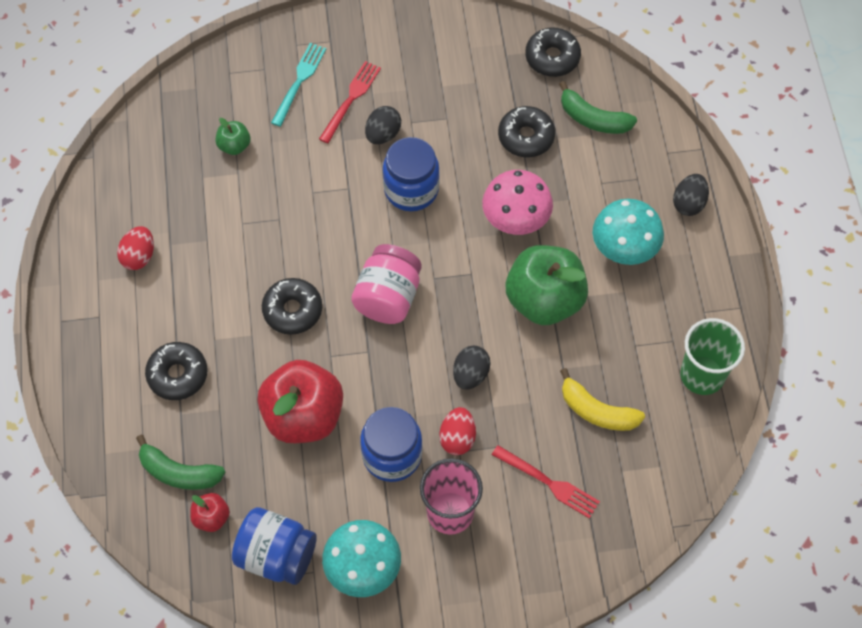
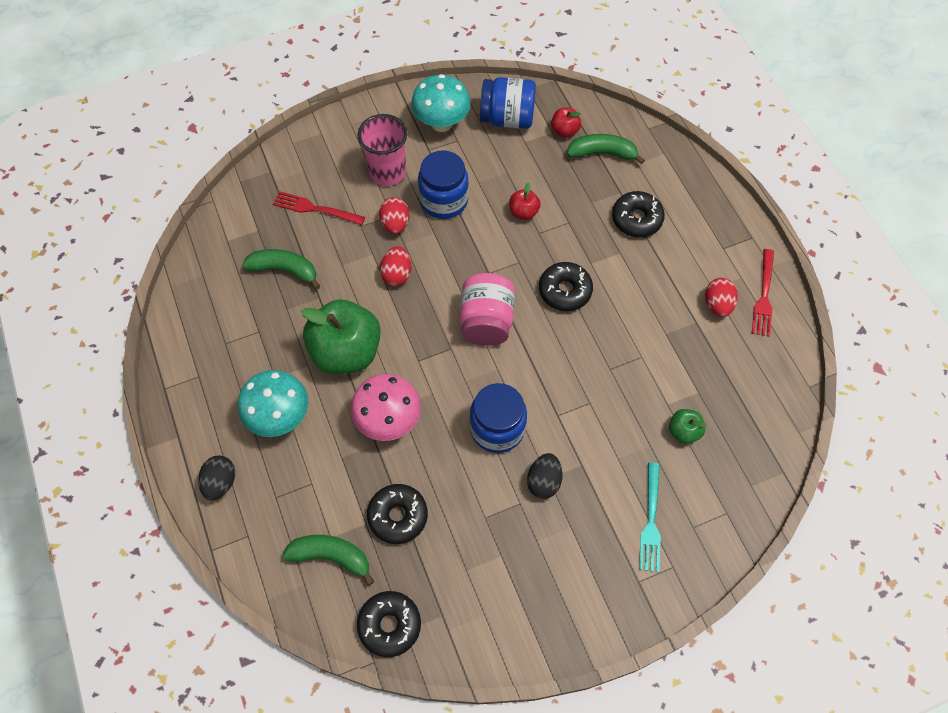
camera: 165 degrees right, 0 degrees up
(303, 416) = (523, 212): red apple -> red apple, size x0.45
(351, 99) = (590, 513): red fork -> red fork (764, 296)
(470, 374) = (397, 274): black egg -> red egg
(597, 411) = (284, 270): yellow banana -> green banana
(702, 375) = (196, 319): green cup -> none

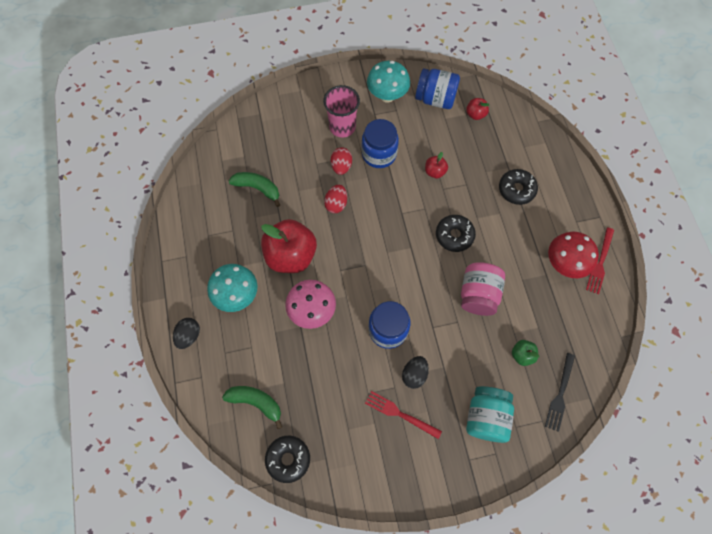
camera: 10 degrees right, 5 degrees up
(315, 209) = (287, 146): red fork -> red fork (400, 414)
(346, 352) = (291, 255): green apple -> red apple
(398, 516) = (307, 381): black donut -> none
(486, 321) = (394, 249): pink jar -> pink jar (478, 295)
(602, 153) = (500, 135): green banana -> none
(651, 521) = (486, 417): turquoise fork -> turquoise jar
(717, 305) = (564, 264): red egg -> red mushroom
(743, 474) = (560, 394): none -> black fork

